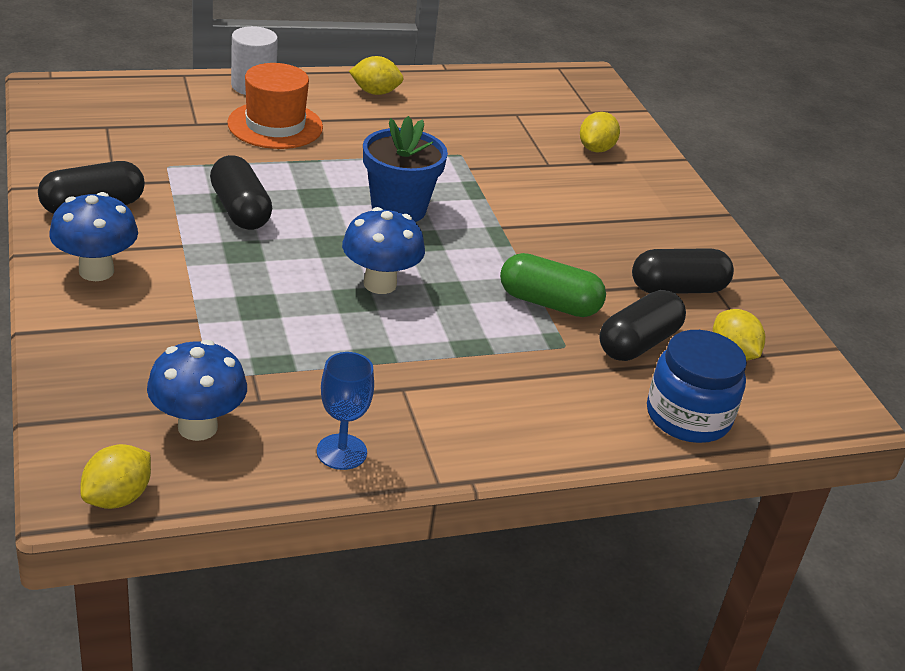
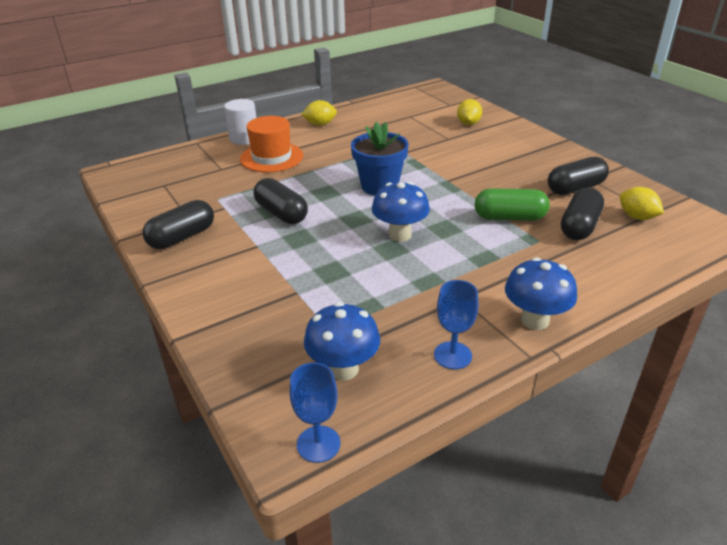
camera: 10 degrees left, 0 degrees up
(96, 271) = (208, 279): blue mushroom -> blue mushroom (534, 320)
(117, 498) = (318, 444): yellow lemon -> blue goblet
(688, 417) = (644, 263): blue jar -> none

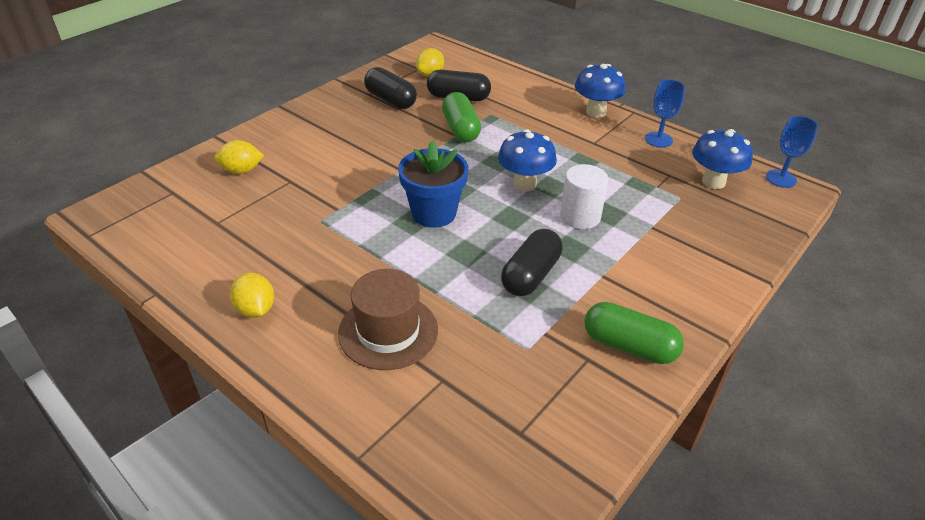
camera: 110 degrees left, 5 degrees up
(182, 237) = (629, 346): black capsule -> green capsule
(244, 138) = (327, 391): white cylinder -> white cylinder (580, 216)
(271, 157) = (388, 331): orange hat -> brown hat

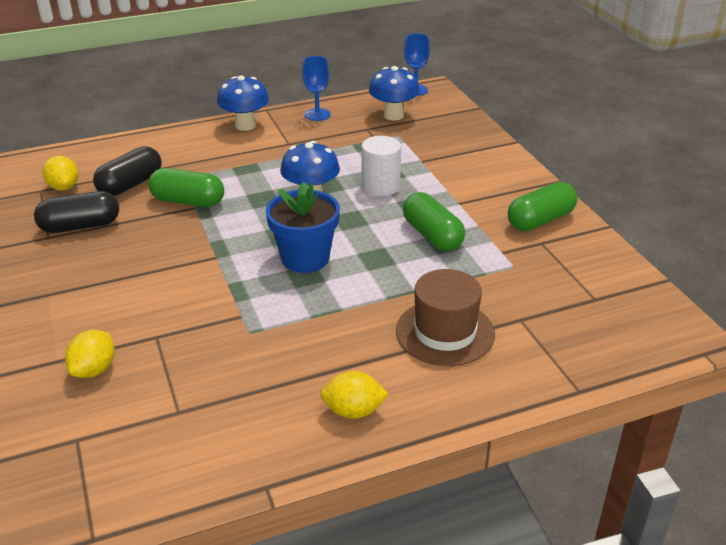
camera: 60 degrees left, 5 degrees down
(531, 275) = (432, 235): black capsule -> green capsule

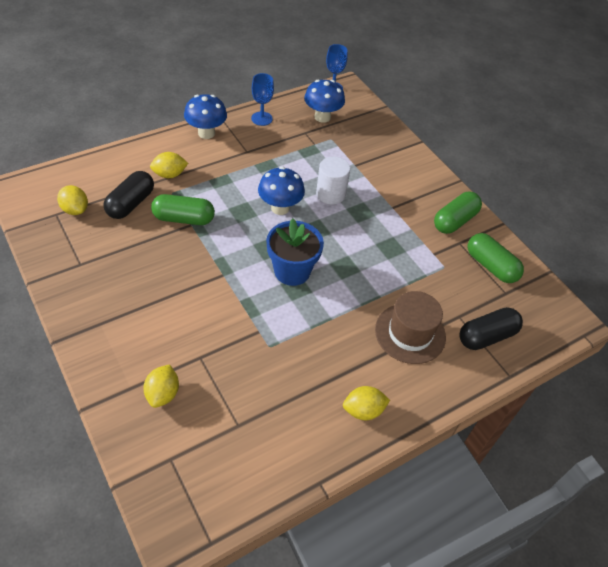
camera: 15 degrees left, 15 degrees up
(80, 226) = (103, 251): black capsule -> black capsule (486, 336)
(187, 160) = (169, 174): none -> yellow lemon
(432, 235) = (380, 241): green capsule -> green capsule (491, 266)

